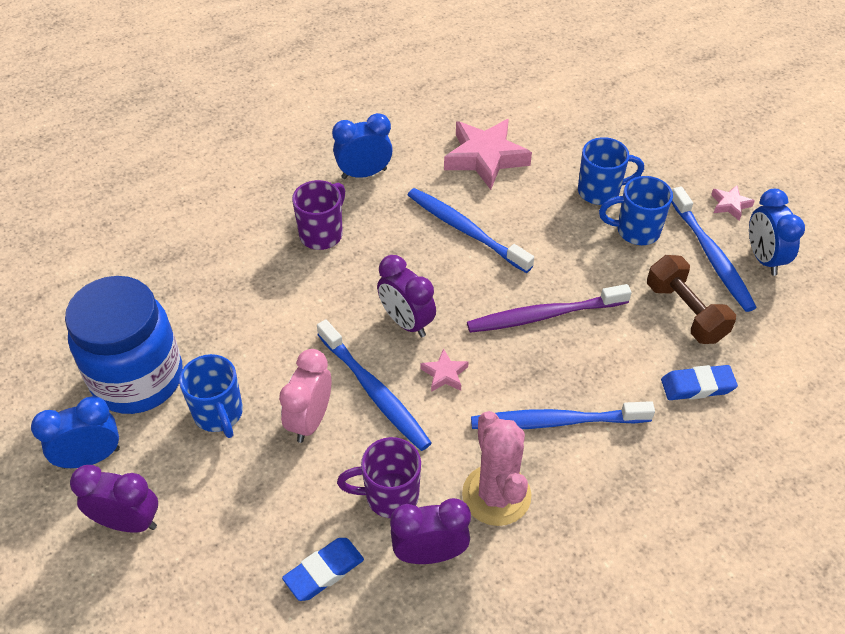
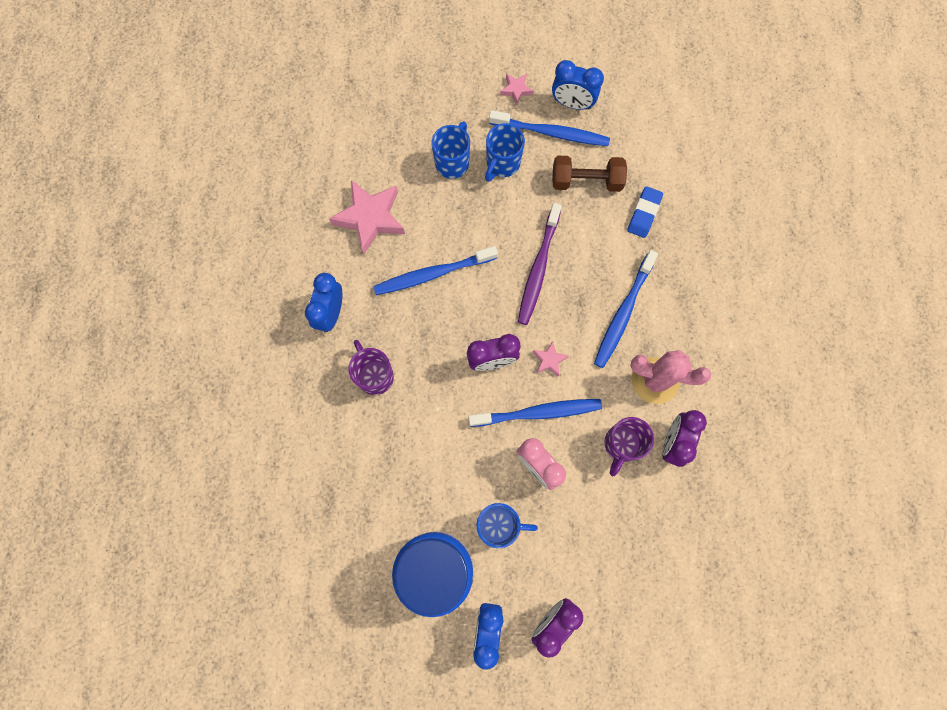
camera: 60 degrees left, 25 degrees up
(324, 571) = (652, 512): blue eraser -> none

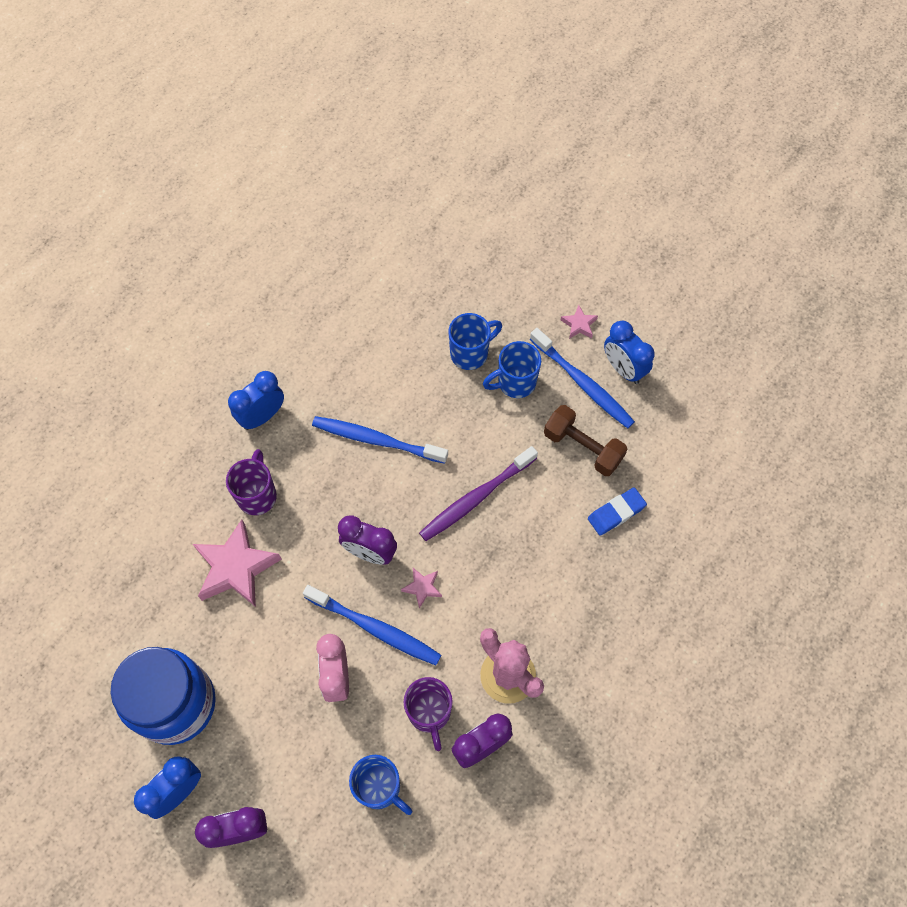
camera: 35 degrees right, 10 degrees down
(370, 218) = (359, 356): pink star -> pink star (236, 568)
(499, 525) = (261, 705): blue mug -> blue mug (380, 788)
(621, 445) = (429, 713): purple mug -> purple mug turned 75 degrees counterclockwise
(623, 313) = (525, 592): blue toothbrush -> none

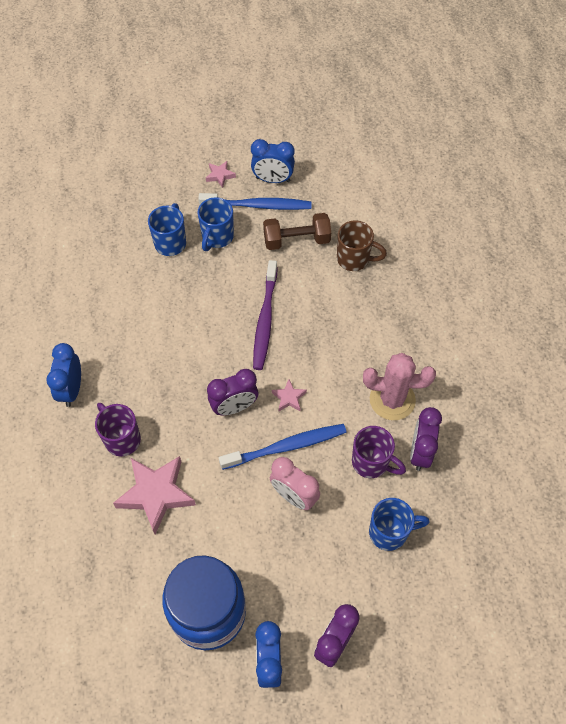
camera: 45 degrees left, 5 degrees down
(376, 440) = (165, 340): blue toothbrush -> none
(616, 513) = (354, 259): blue eraser -> brown mug

